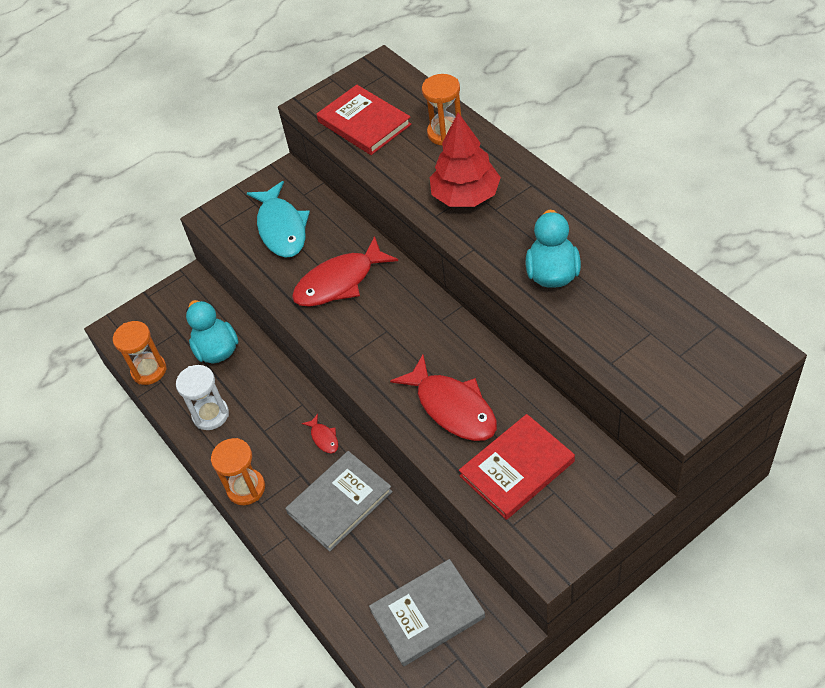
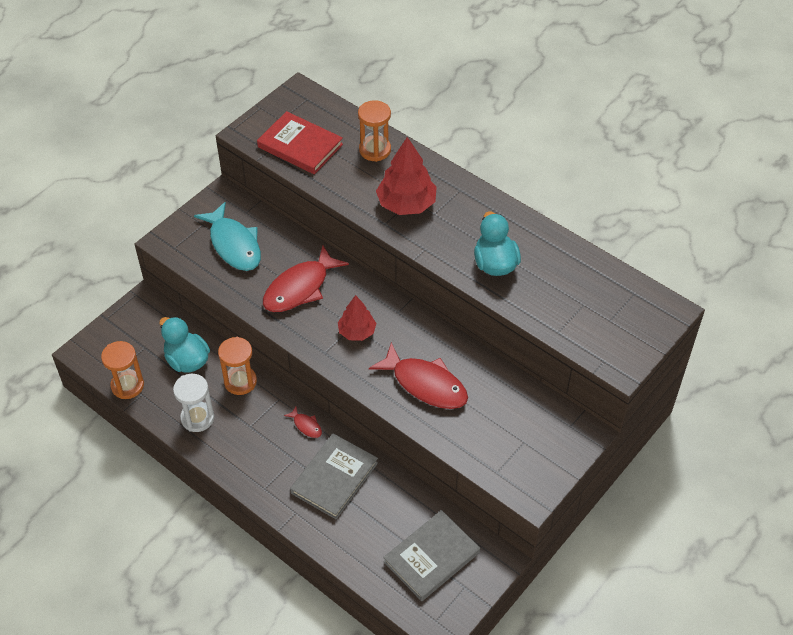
camera: 20 degrees left, 0 degrees up
(246, 488) = (247, 477): orange hourglass -> orange hourglass (240, 381)
(389, 338) = (357, 332): none -> red tree
(517, 469) = (490, 427): red book -> none

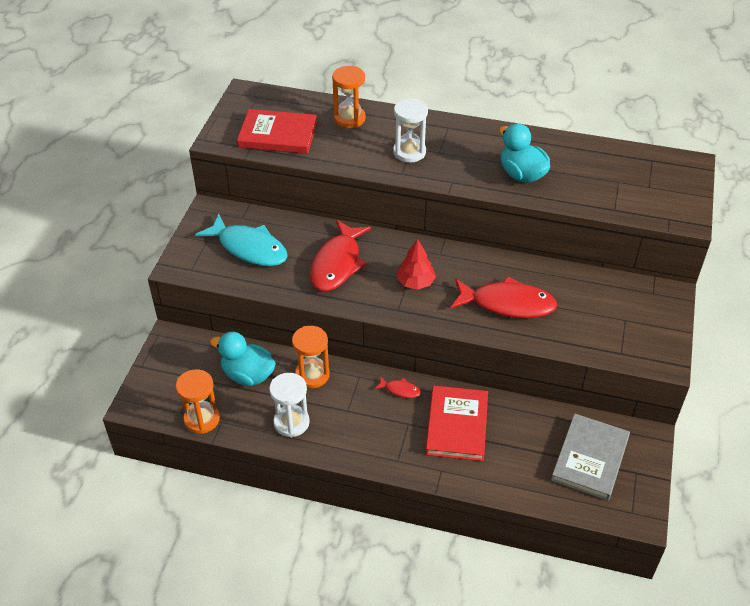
camera: 25 degrees left, 5 degrees down
(334, 478) = (457, 425): grey book -> red book
(406, 204) = (409, 152): red tree -> white hourglass

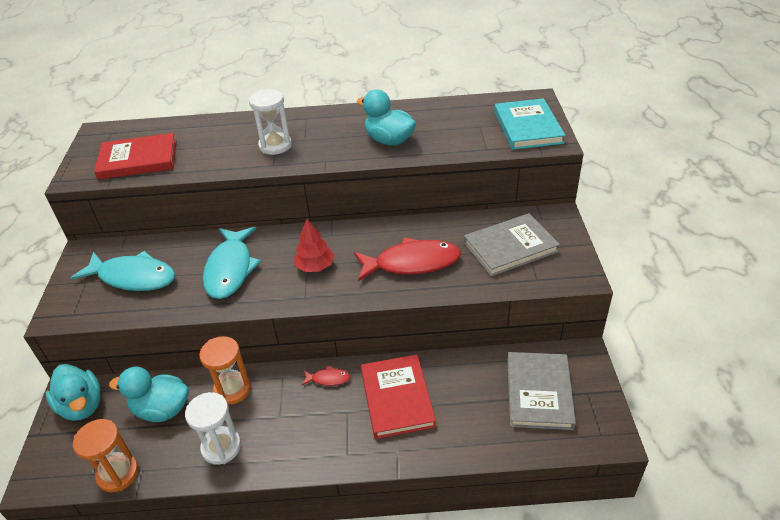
camera: 15 degrees left, 5 degrees down
(181, 352) = (82, 406): none -> turquoise duck
(337, 264) = (230, 269): red fish -> turquoise fish
(349, 118) = (208, 131): orange hourglass -> none
(608, 314) = (510, 247): none -> grey book
(667, 195) = (527, 127): none -> turquoise book

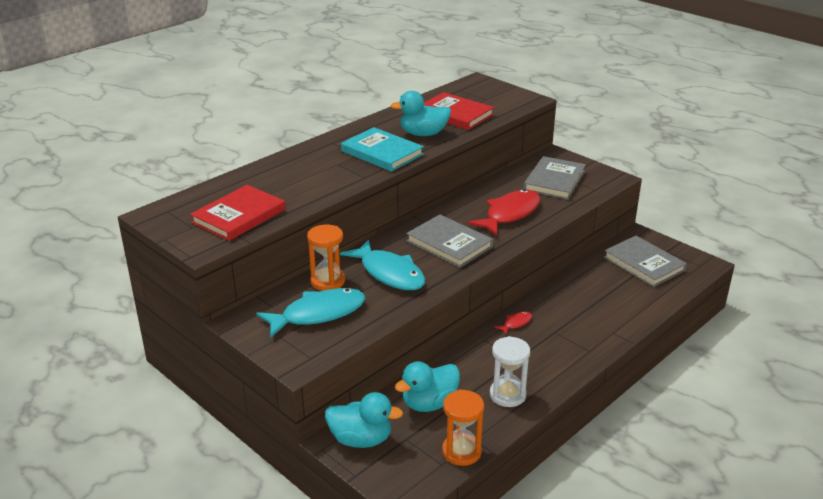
camera: 45 degrees left, 10 degrees down
(232, 389) = (461, 364): orange hourglass -> orange hourglass (328, 281)
(275, 146) = (342, 166): white hourglass -> none
(315, 266) = (449, 244): red tree -> grey book
(397, 398) = (573, 309): red book -> red book (455, 114)
(527, 127) = (501, 97): turquoise book -> turquoise book (382, 153)

